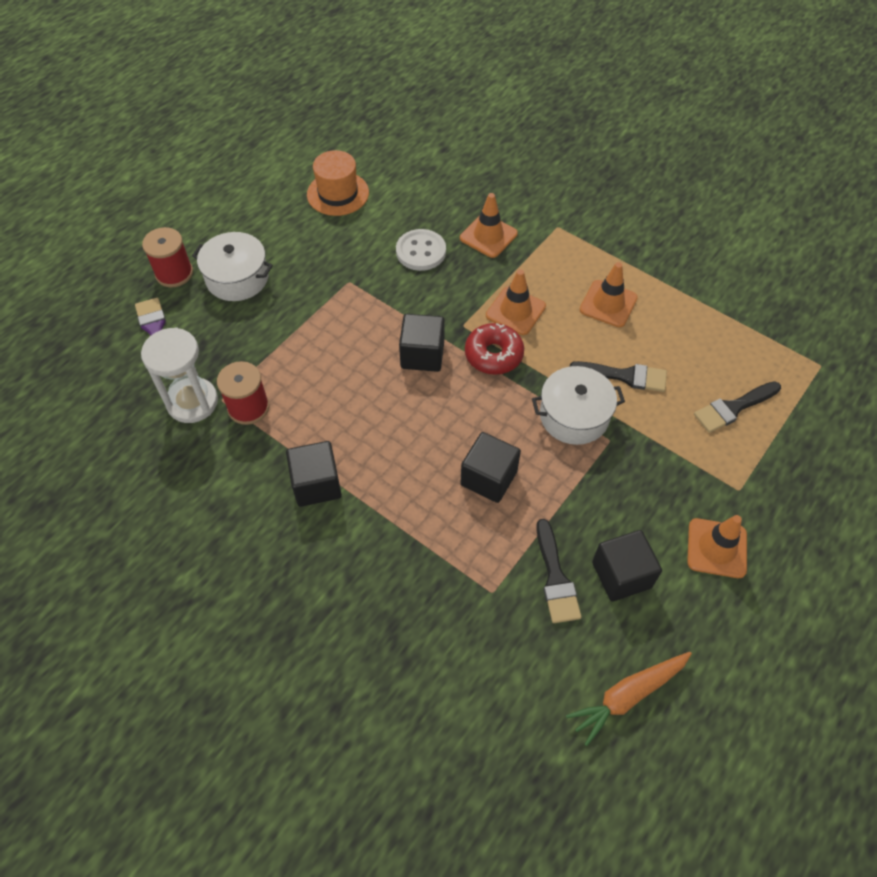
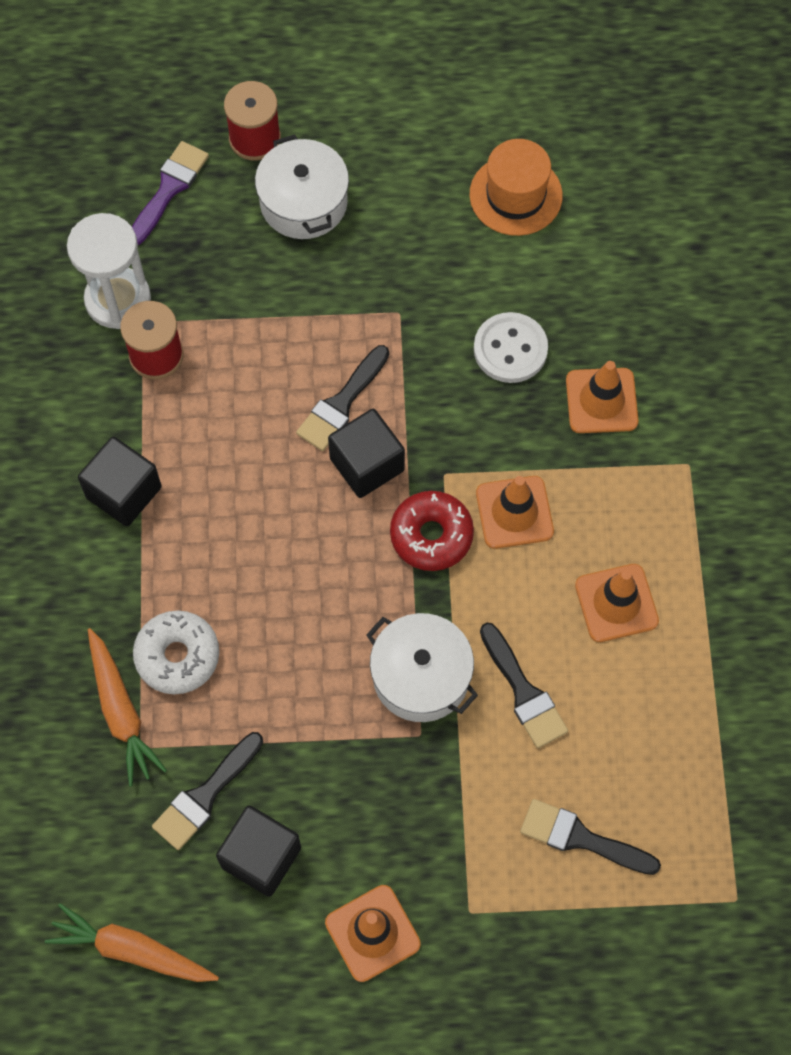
camera: 50 degrees right, 10 degrees up
(374, 341) = (341, 403): none -> black brush
(450, 529) = (177, 656): none -> white donut
(459, 587) = (121, 712): none -> orange carrot
(489, 478) = (268, 647): black cube -> none

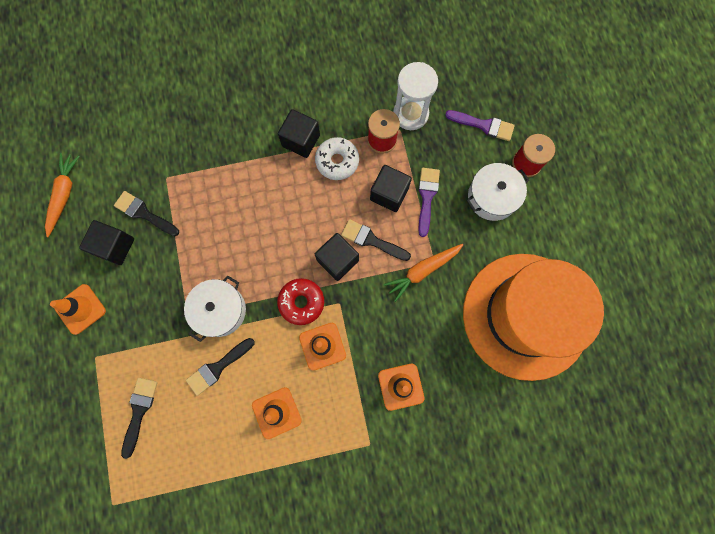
camera: 80 degrees right, 10 degrees up
(121, 712) = (183, 164): orange carrot -> orange carrot (422, 271)
(177, 656) = (215, 185): white donut -> white donut (337, 161)
(262, 361) = (389, 194): none -> black cube
(281, 302) = (427, 197): none -> purple brush
(510, 349) = (423, 328): white button -> none
(515, 195) = (525, 315): orange hat -> orange hat, size x2.26

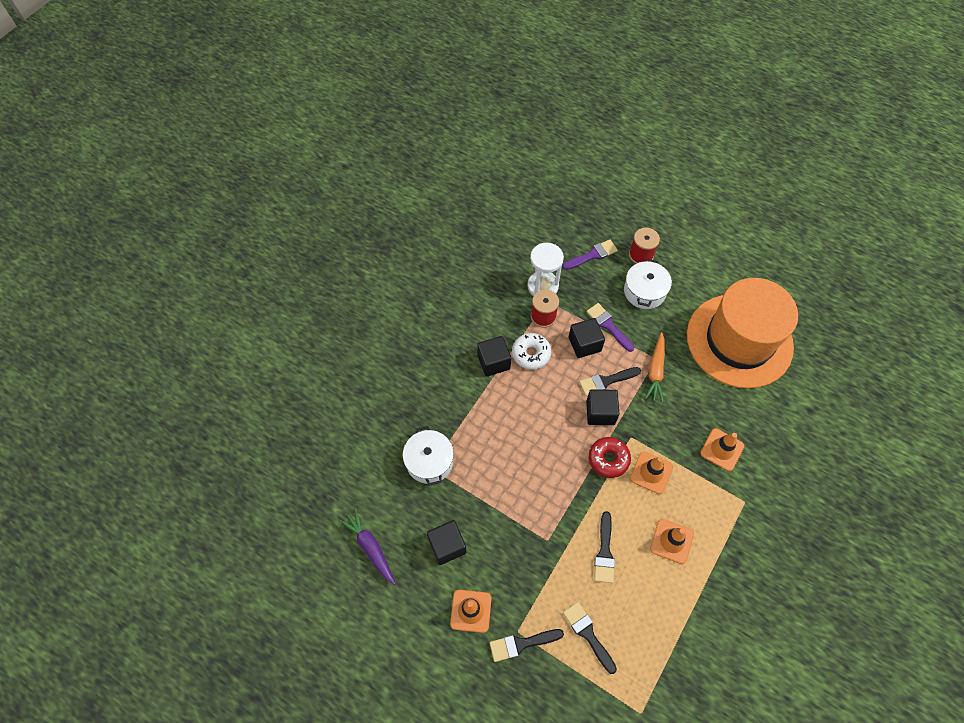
camera: 45 degrees left, 15 degrees down
(64, 195) = (370, 547): orange carrot -> purple carrot
(144, 213) = (442, 505): black brush -> black brush (521, 644)
(220, 310) = (564, 515): white pot -> white pot (429, 461)

